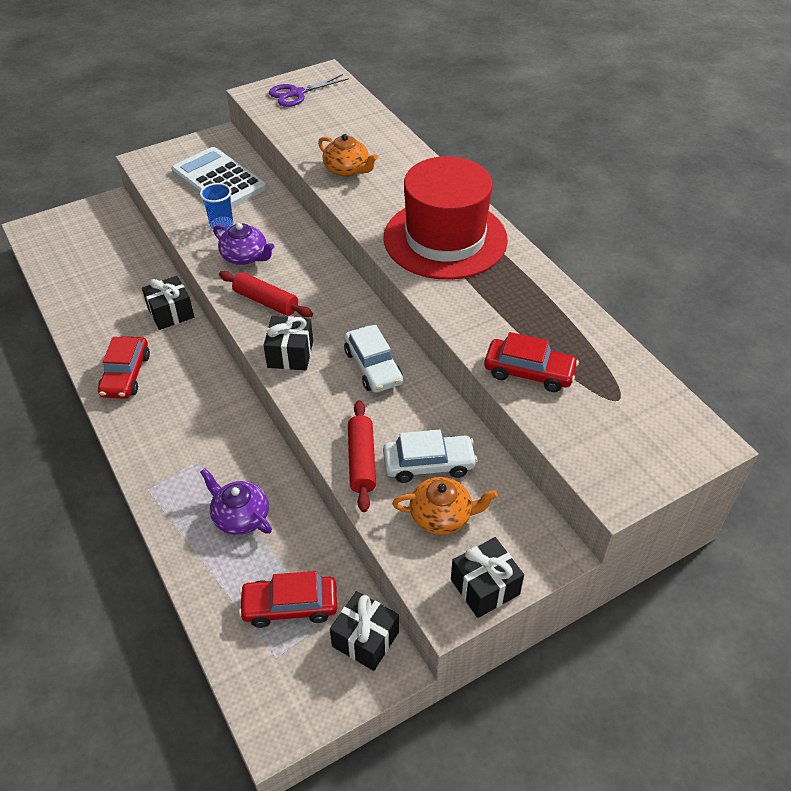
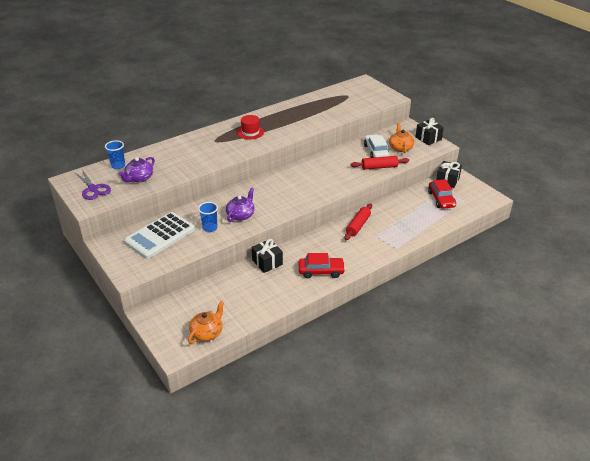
camera: 95 degrees left, 10 degrees down
(240, 516) = (402, 217): purple teapot -> purple teapot (139, 178)
(266, 301) = (279, 203): red rolling pin -> red rolling pin (358, 226)
(290, 354) = (318, 191): black gift -> none
(347, 169) = (186, 163): orange teapot -> orange teapot (207, 332)
(354, 108) = (118, 166): none -> blue cup
(373, 367) = (322, 167): white car -> none
(445, 239) = (250, 132): red hat -> red hat, size x0.43
(529, 372) = (338, 112): red car -> none

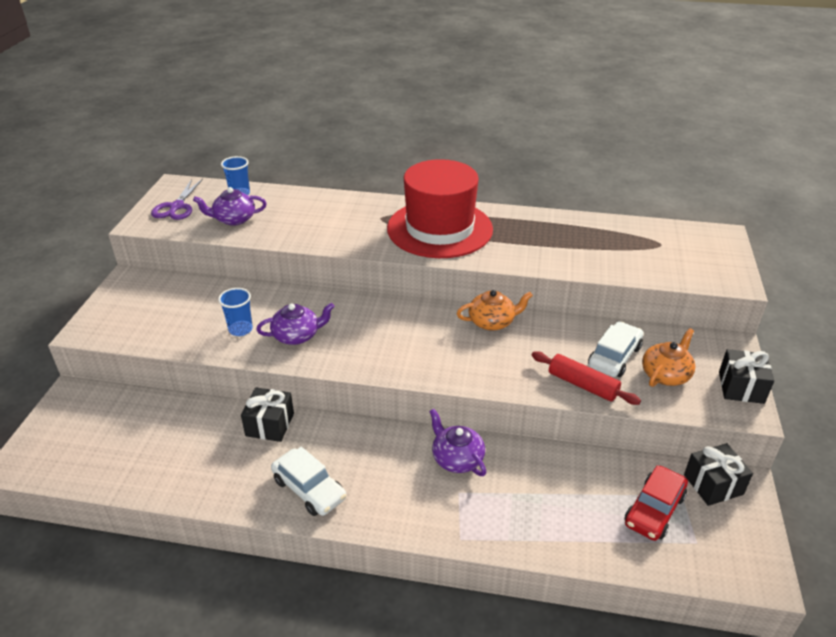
camera: 45 degrees right, 0 degrees up
(160, 236) = (182, 305): white calculator -> none
(207, 332) = (78, 465): orange teapot -> orange teapot (492, 322)
(250, 132) = (439, 229): red hat -> red hat, size x2.34
(321, 271) = (309, 489): red car -> white car
(358, 226) = (456, 458): red rolling pin -> purple teapot

